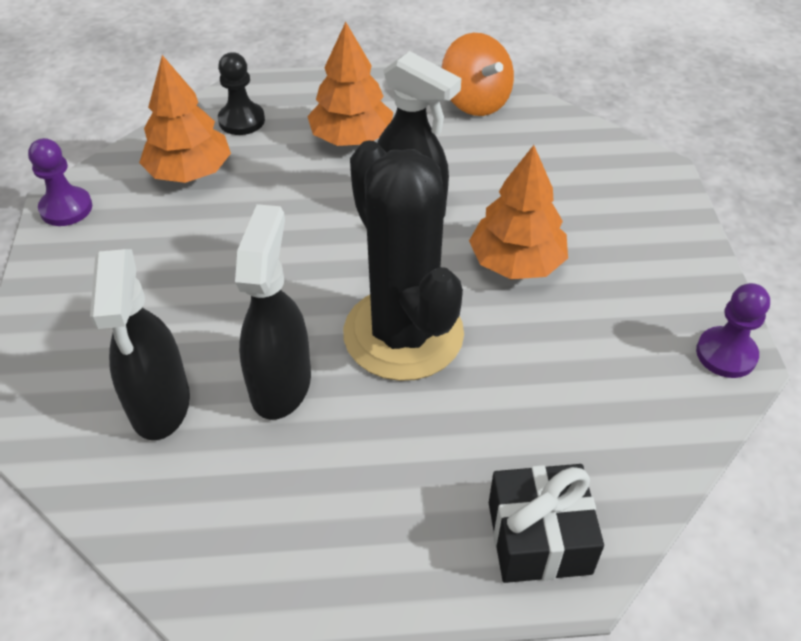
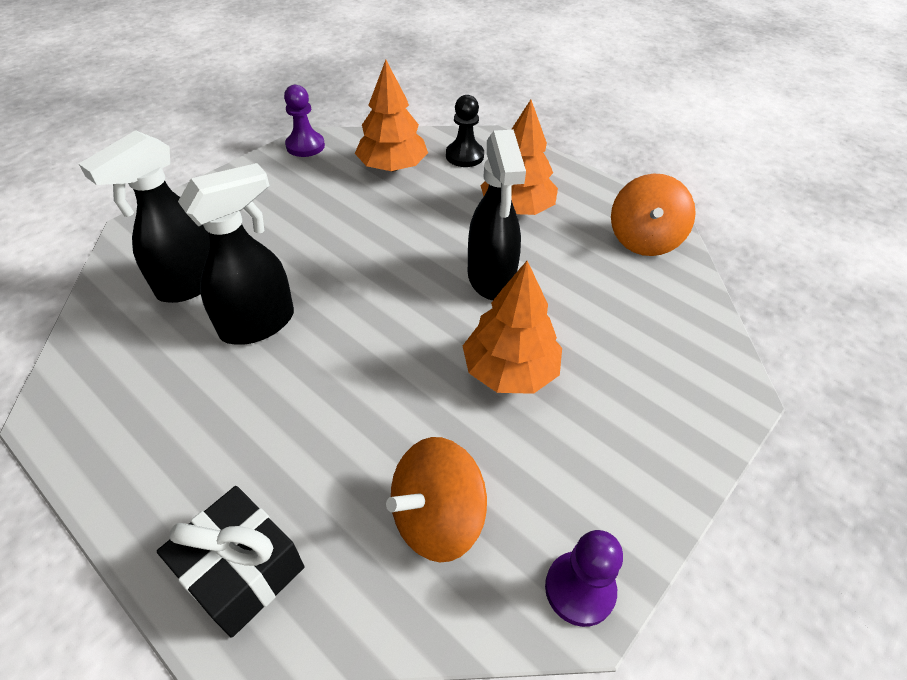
camera: 45 degrees right, 0 degrees up
(403, 334) = (366, 354): black cactus -> none
(604, 391) = (436, 518): none -> orange spinning top

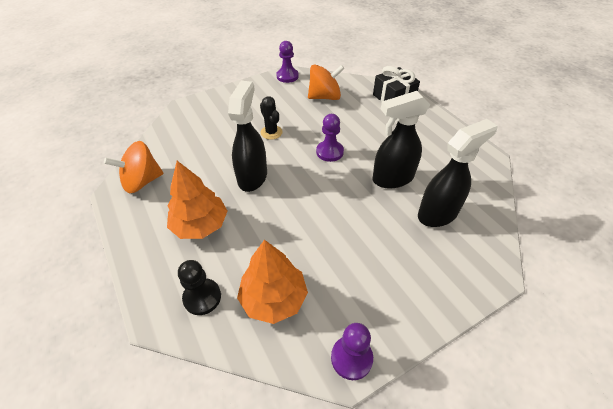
camera: 160 degrees left, 0 degrees up
(379, 352) = (329, 152): none -> purple pawn
(510, 370) = (271, 132): orange tree -> black cactus
(644, 240) = (142, 181): orange spinning top -> orange spinning top turned 150 degrees counterclockwise

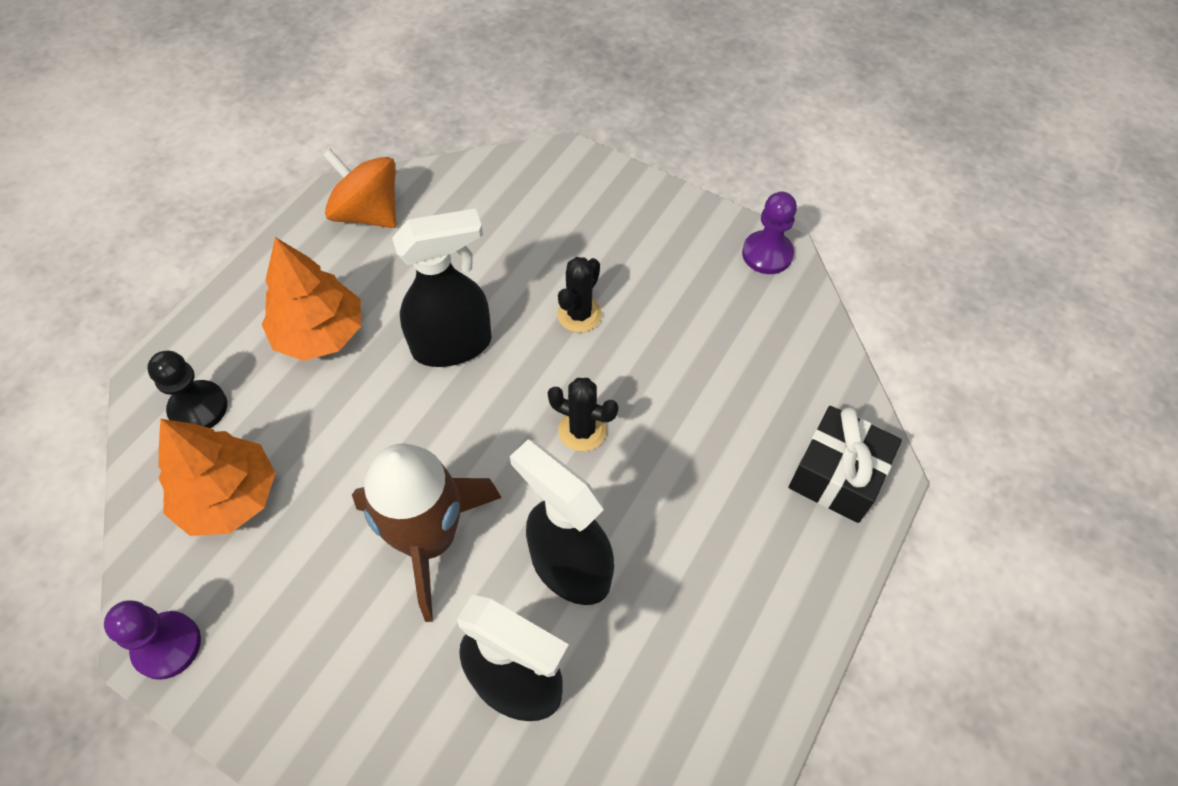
camera: 60 degrees right, 10 degrees up
(325, 97) = (745, 348): orange spinning top -> none
(329, 152) = (582, 430): purple pawn -> black cactus
(352, 220) = (429, 539): none -> brown rocket

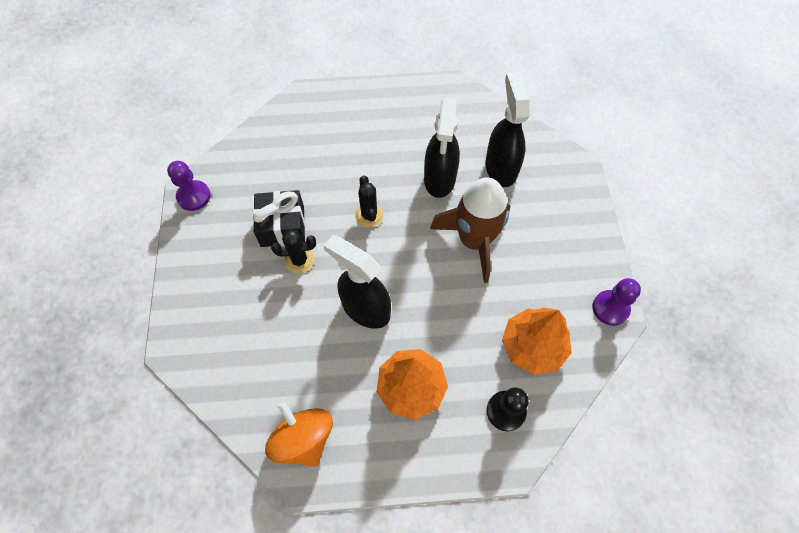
camera: 125 degrees left, 5 degrees up
(368, 213) = (303, 439): orange spinning top -> orange spinning top turned 150 degrees clockwise
(837, 475) = (316, 109): black gift -> black gift (282, 226)

